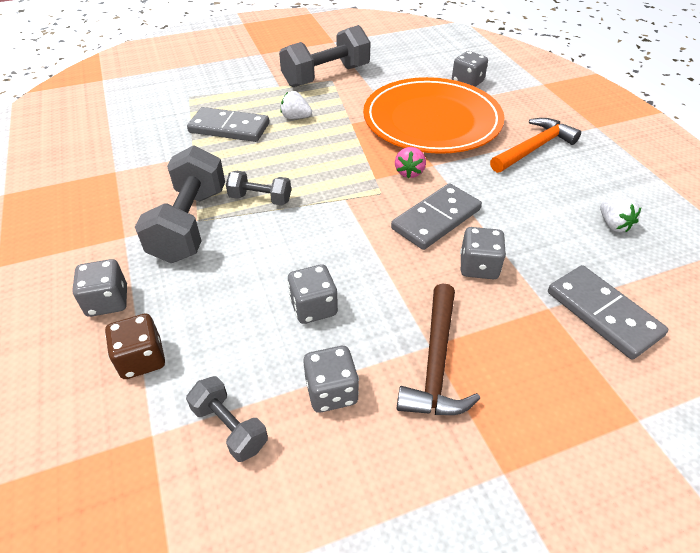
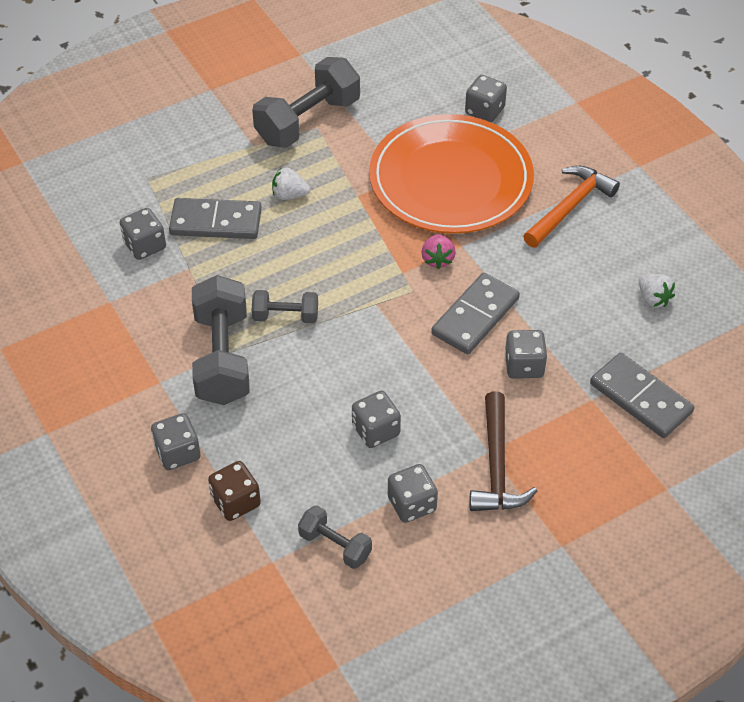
camera: 10 degrees left, 5 degrees up
(165, 137) = (145, 246): none -> grey dice

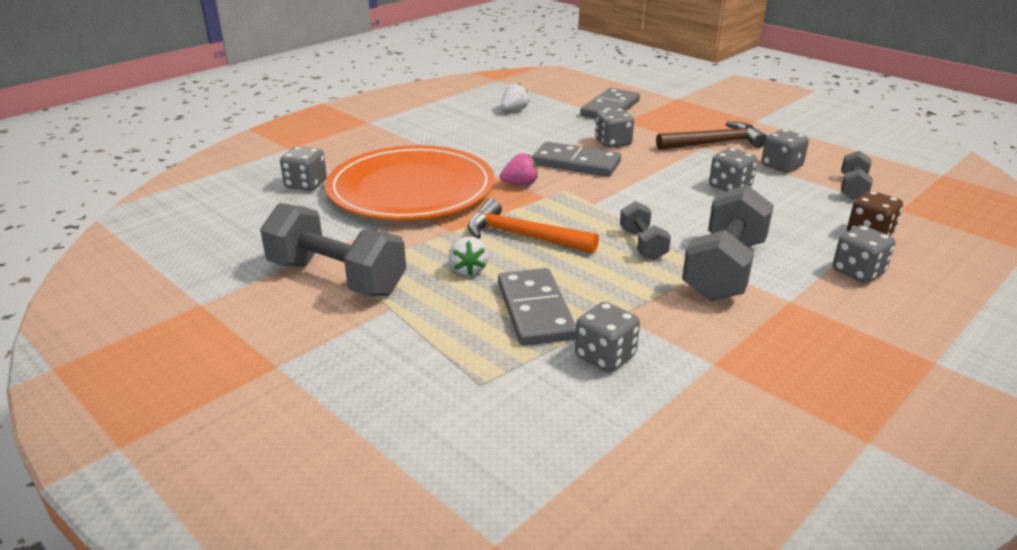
camera: 105 degrees left, 20 degrees down
(222, 358) = (724, 269): grey dumbbell -> grey dumbbell turned 45 degrees counterclockwise
(569, 207) = (429, 141): orange hammer -> orange hammer (523, 236)

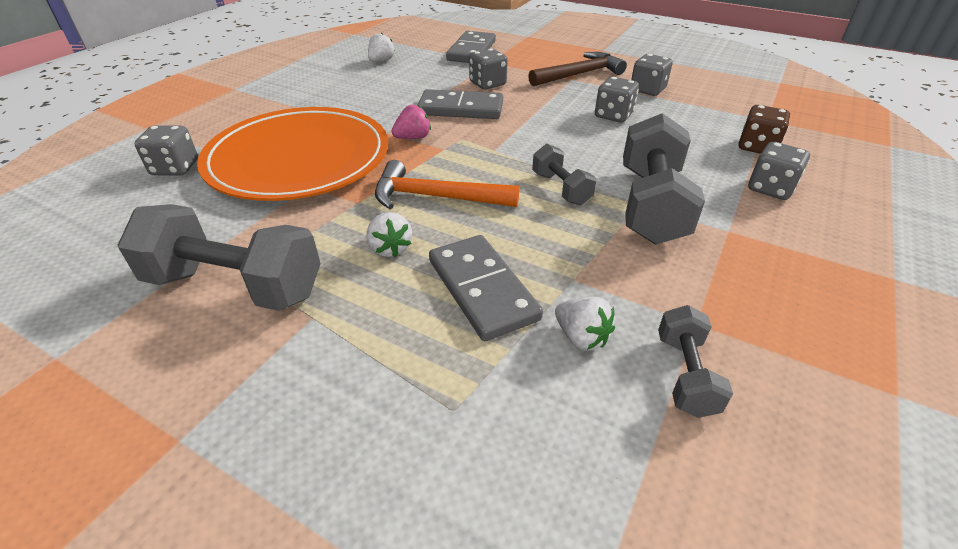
camera: 15 degrees left, 10 degrees up
(605, 356) = (581, 337): grey dice -> white strawberry
(853, 188) = (717, 103): grey dumbbell -> grey dumbbell (685, 375)

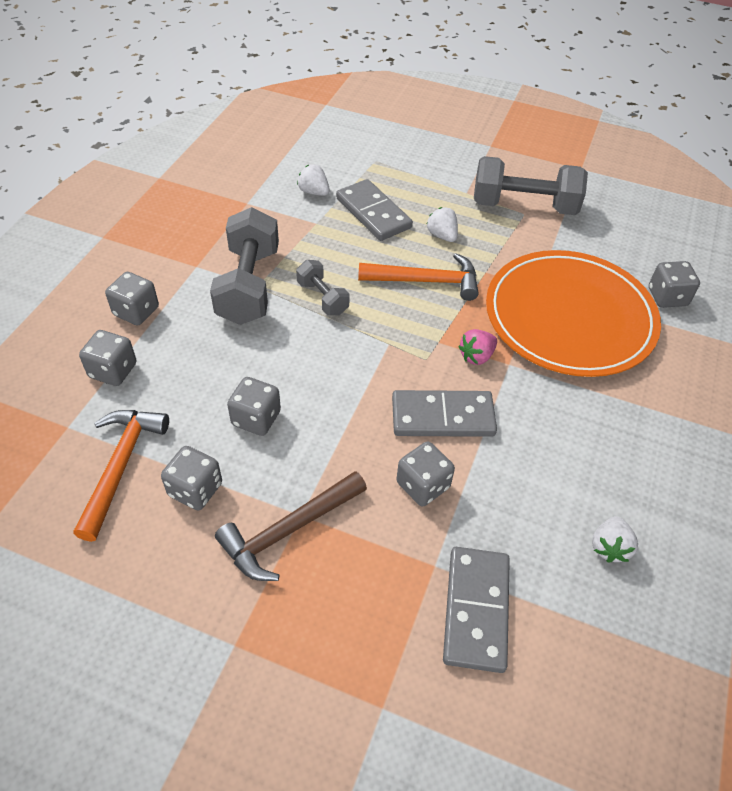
camera: 170 degrees right, 10 degrees up
(685, 375) = (262, 179): grey dumbbell -> none
(708, 101) = (120, 466): none -> orange hammer
(757, 147) = (113, 370): brown dice -> grey dice

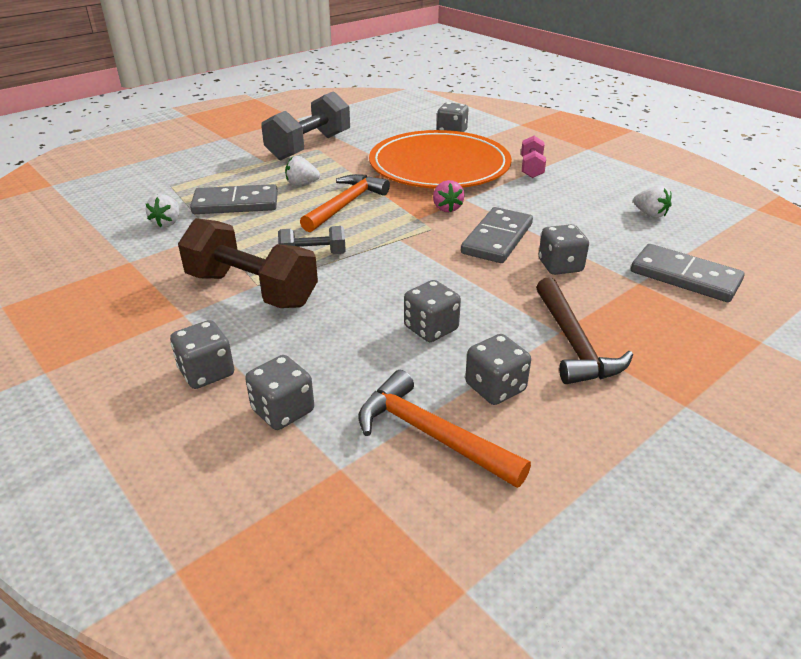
camera: 60 degrees left, 15 degrees down
(248, 286) = (251, 290): grey dumbbell -> brown dumbbell
(314, 192) = (167, 223): white strawberry -> white strawberry turned 60 degrees counterclockwise
(637, 398) = (531, 168): none -> pink dumbbell

